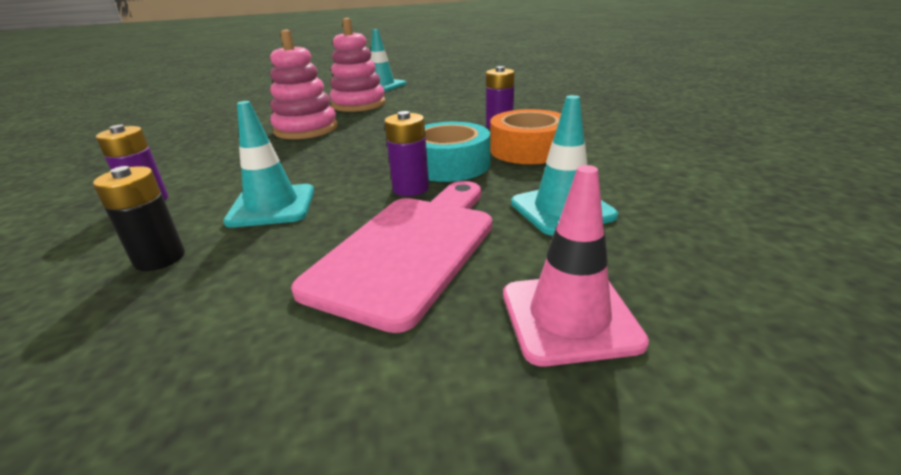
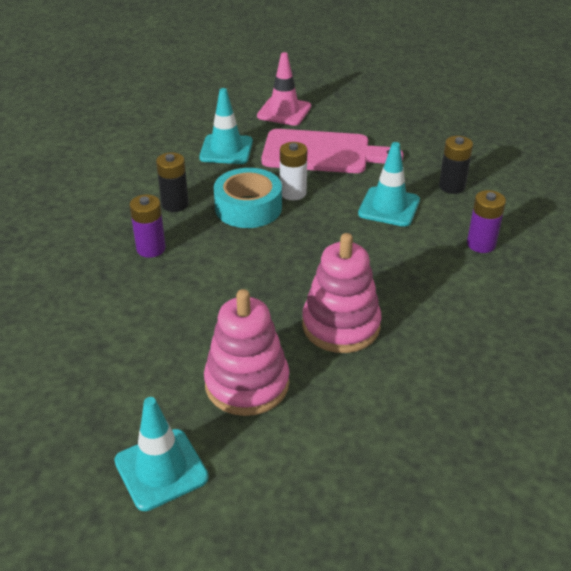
camera: 155 degrees left, 10 degrees up
(409, 249) = (322, 153): pink cutting board -> pink cutting board turned 135 degrees counterclockwise
(411, 188) = (293, 193): purple battery -> white battery
(528, 149) = (175, 204): orange tape -> black battery

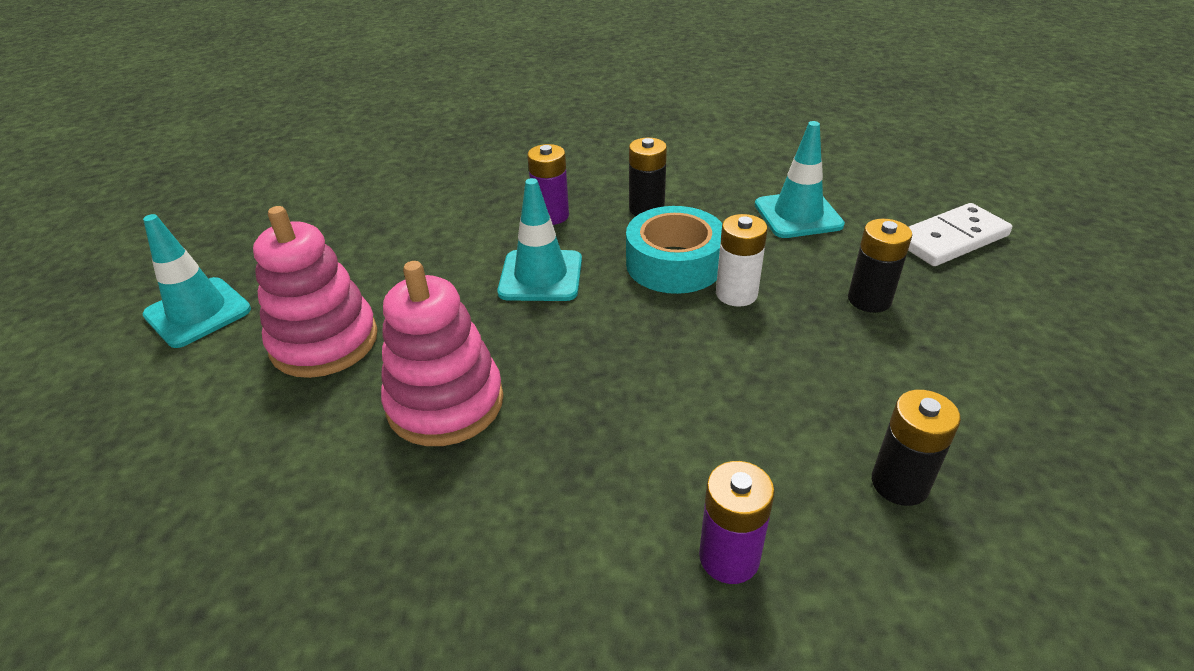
camera: 75 degrees right, 0 degrees up
(284, 111) = (950, 239): pink traffic cone -> white domino
(322, 153) = (869, 299): pink cutting board -> black battery
(389, 207) = (768, 404): turquoise traffic cone -> turquoise traffic cone (541, 276)

